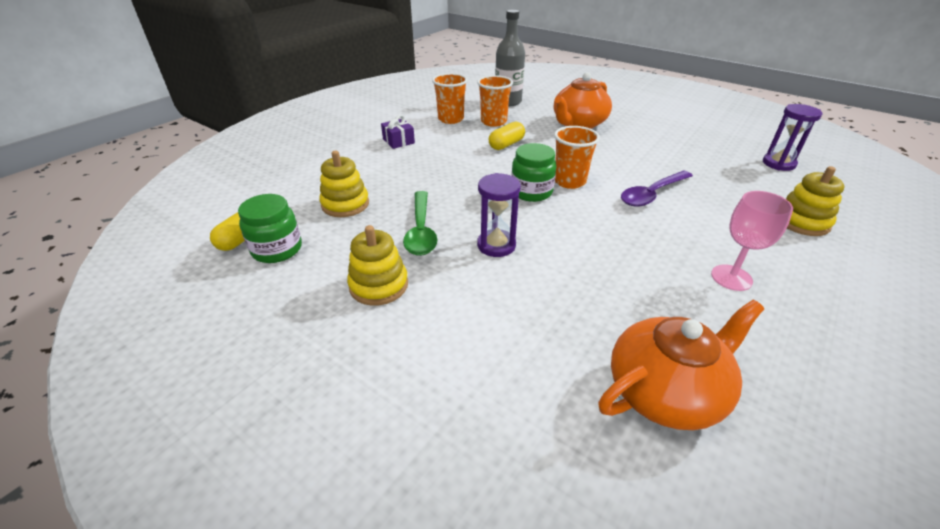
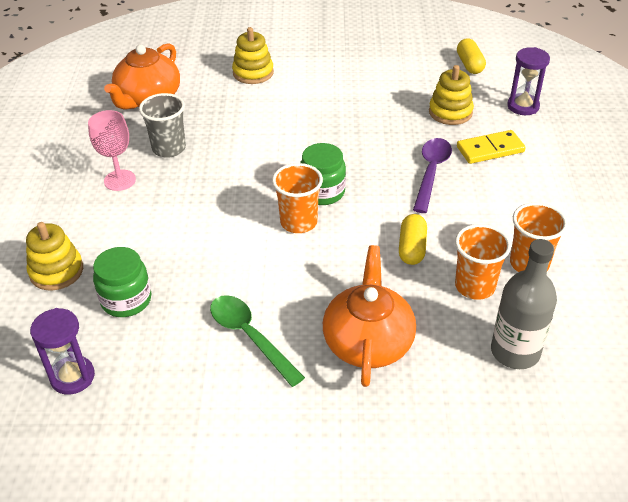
camera: 145 degrees right, 5 degrees up
(277, 249) = (436, 68): green jar -> green jar (126, 300)
(368, 169) = (490, 149): none -> yellow domino
(379, 285) = (345, 78): yellow stacking toy -> yellow stacking toy (253, 73)
(398, 141) = (523, 196): purple gift -> none
(421, 231) = (367, 118): green spoon -> green spoon (250, 336)
(496, 245) = (302, 132): purple hourglass -> purple hourglass (523, 106)
(652, 194) = (210, 242): purple spoon -> purple spoon (431, 172)
(659, 291) = (169, 148): none -> grey cup

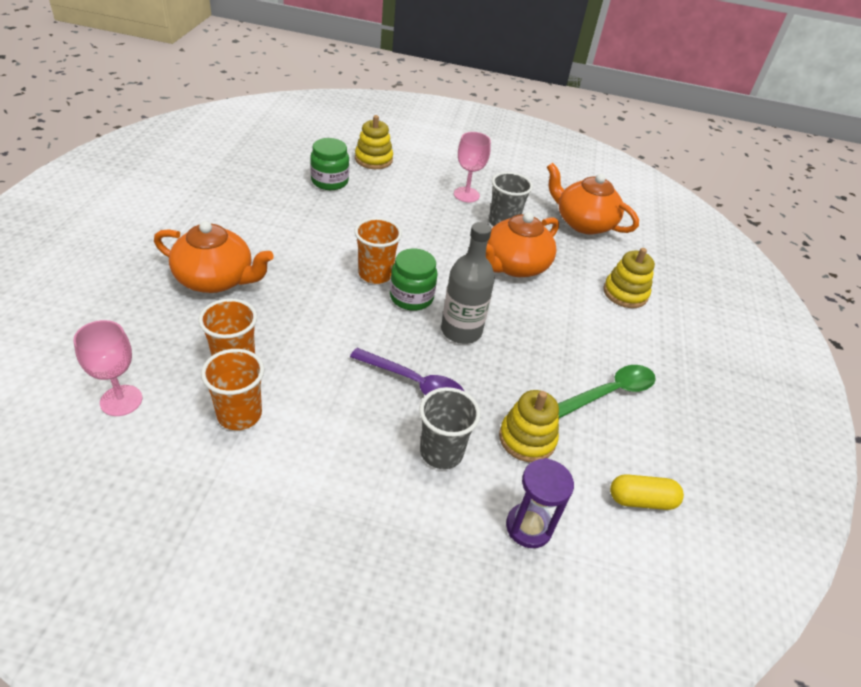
camera: 95 degrees right, 0 degrees up
(72, 377) = (273, 156): purple hourglass -> none
(241, 135) = (514, 265): none -> orange teapot
(250, 336) = (261, 225): green spoon -> green spoon (610, 392)
(412, 248) = (307, 335): yellow capsule -> none
(490, 149) = (441, 452): yellow domino -> grey cup
(515, 351) = (143, 362): grey bottle -> grey bottle (461, 331)
(567, 346) = (121, 400): none -> pink goblet

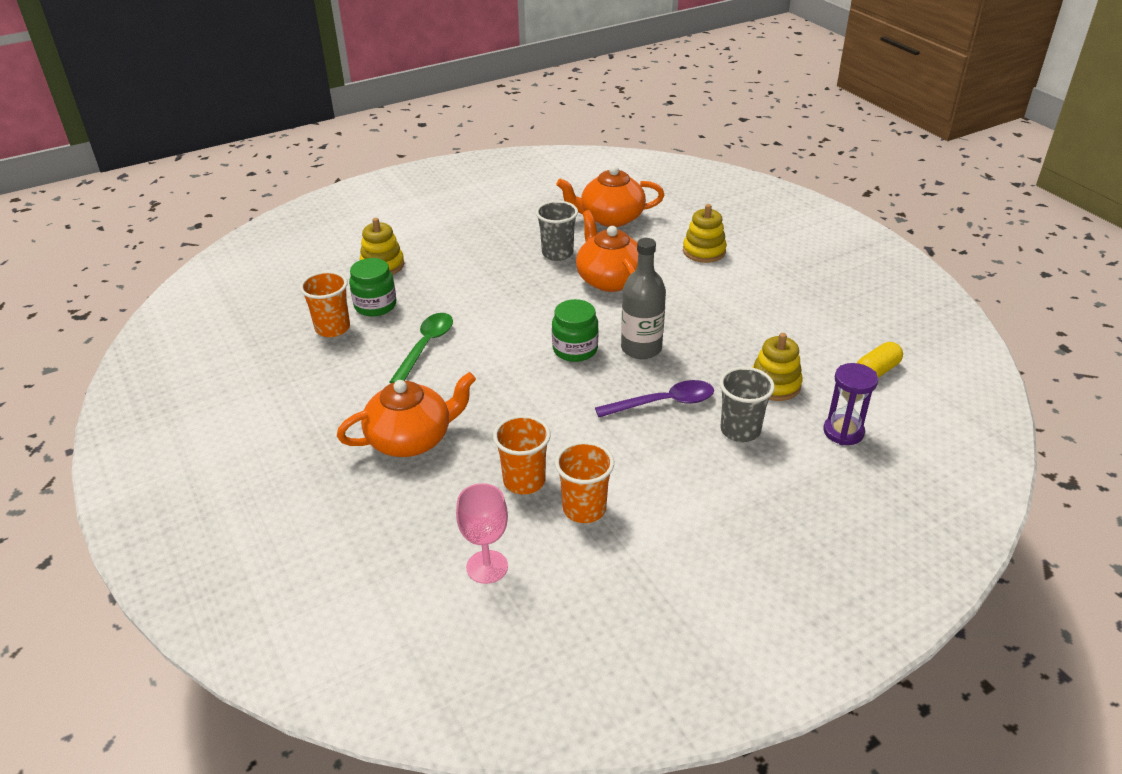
camera: 35 degrees left, 5 degrees down
(375, 274) = (525, 351): orange cup -> orange cup (332, 328)
(466, 195) = (499, 248): pink goblet -> none
(514, 265) = (610, 279): orange teapot -> orange teapot turned 150 degrees clockwise
(610, 392) = (780, 322): green spoon -> green spoon (426, 346)

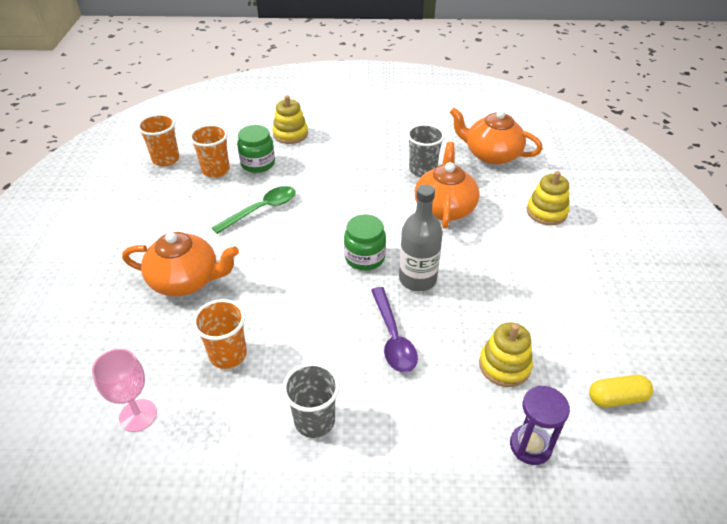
camera: 30 degrees right, 5 degrees up
(584, 509) = (248, 403): orange cup -> orange cup (166, 159)
(663, 403) = (393, 338): purple spoon -> purple spoon turned 60 degrees clockwise
(740, 430) = (435, 396): grey cup -> grey cup (314, 421)

